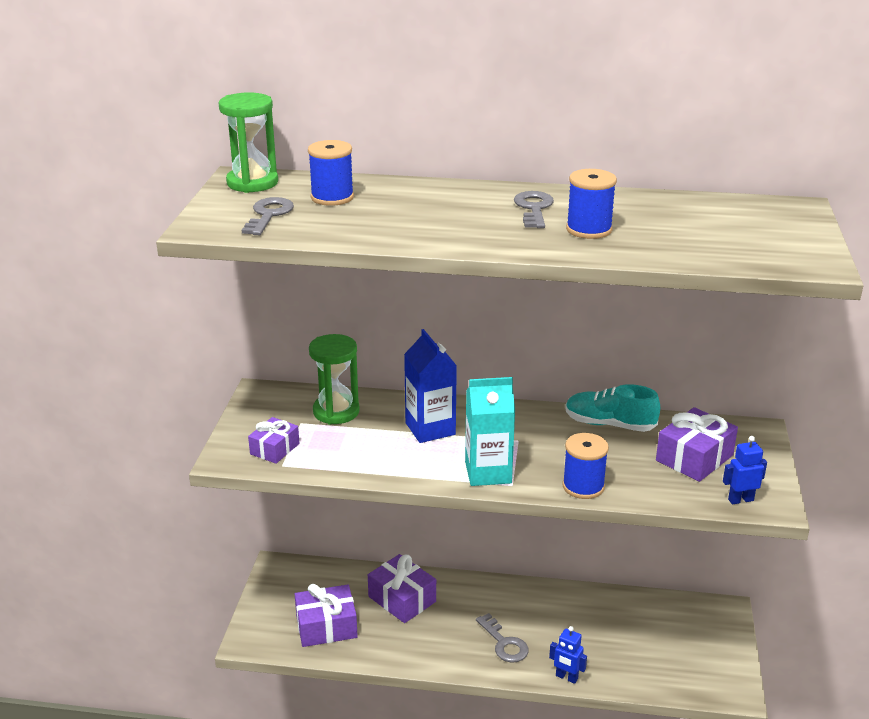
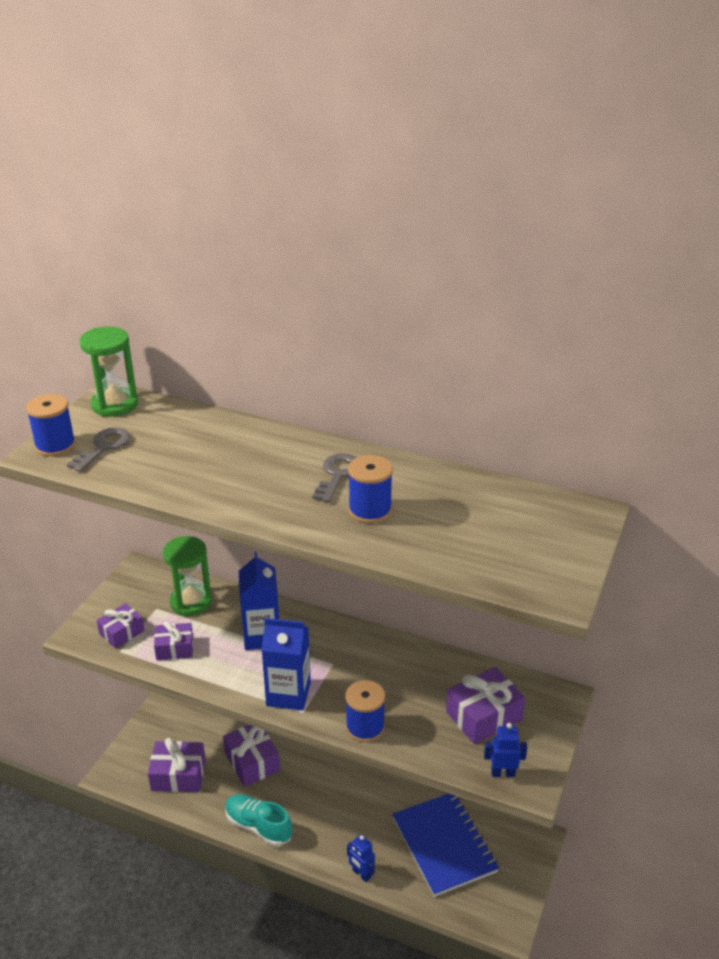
camera: 15 degrees right, 5 degrees up
(332, 197) = (170, 433): blue spool -> blue spool (55, 445)
(342, 453) = (174, 648): none -> purple gift
(488, 472) = (288, 694): turquoise carton -> blue carton
(504, 643) = (321, 826): grey key -> none
(609, 424) = (424, 662): turquoise shoe -> turquoise shoe (258, 826)
(638, 634) = (444, 845): none -> blue notebook

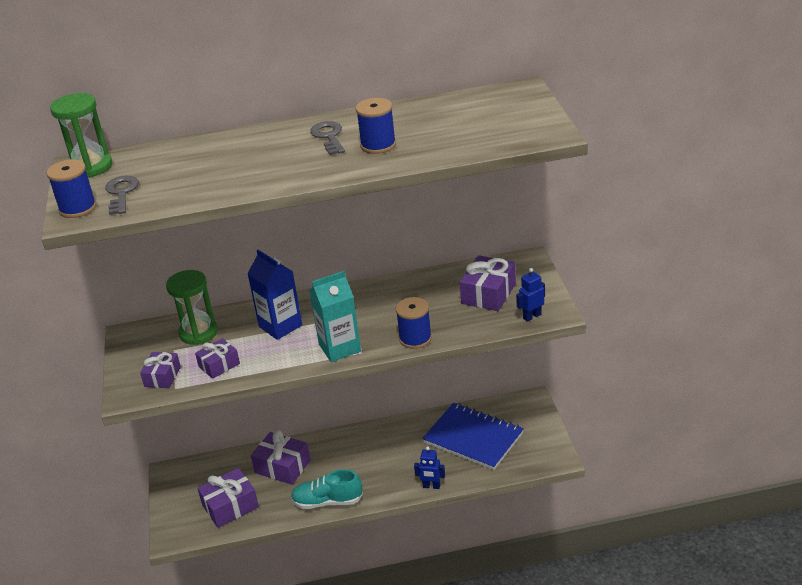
camera: 30 degrees left, 0 degrees up
(288, 694) = (339, 348): blue carton -> turquoise carton

